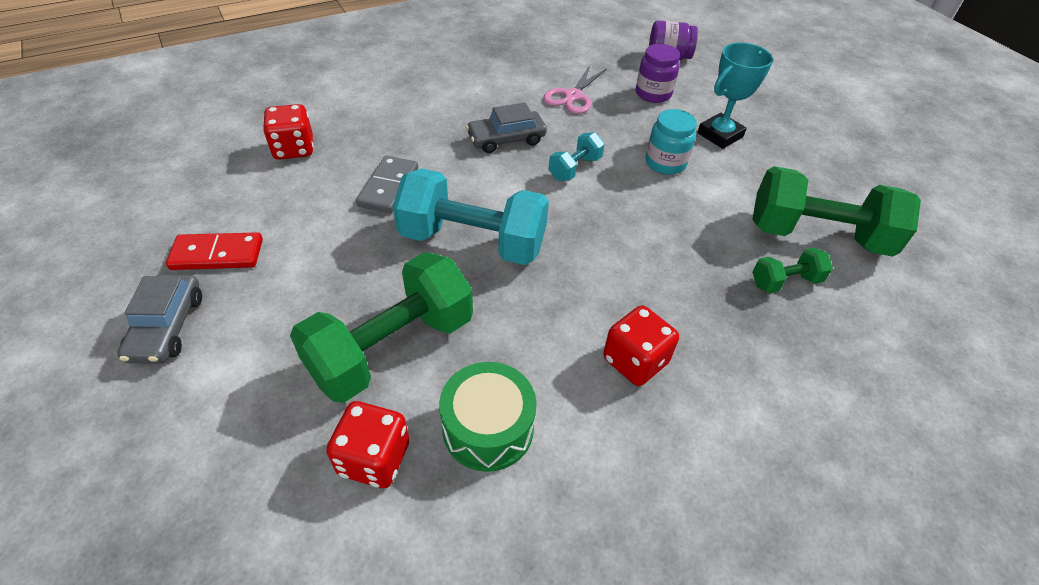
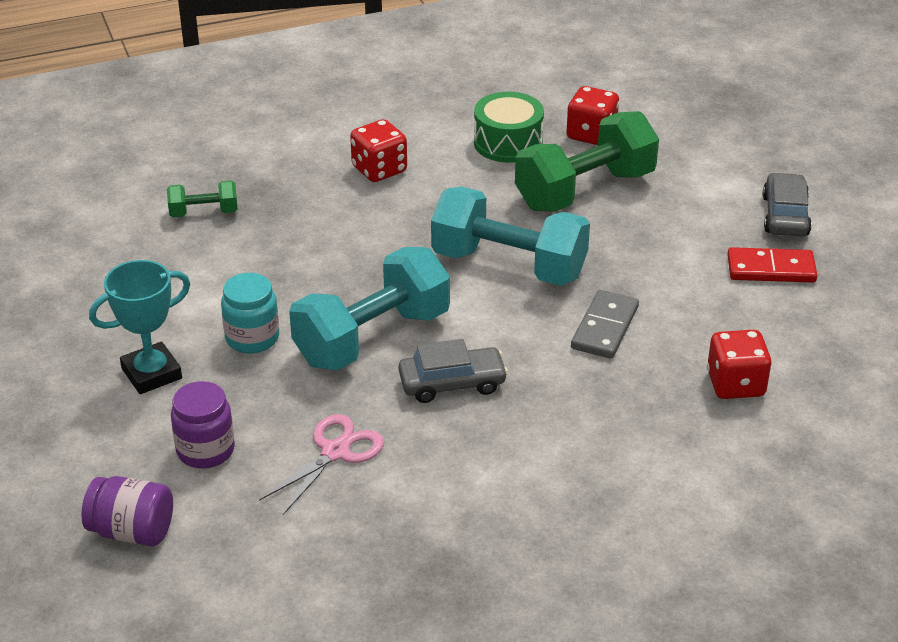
camera: 170 degrees left, 10 degrees down
(574, 168) = (372, 338): turquoise dumbbell -> turquoise dumbbell, size x2.08
(817, 235) = (133, 248): green dumbbell -> none

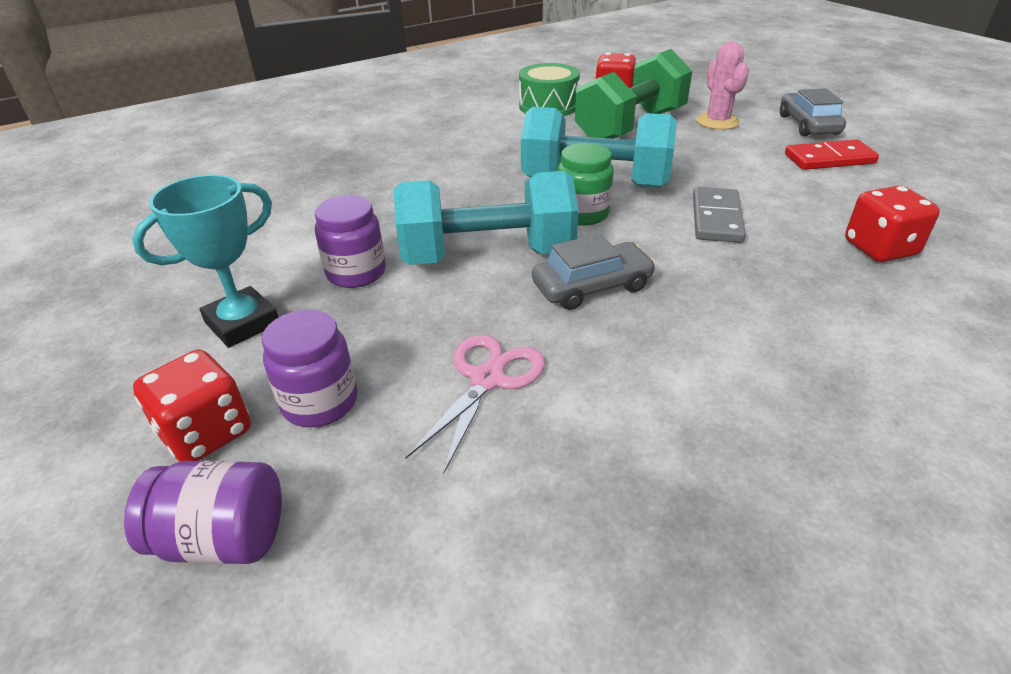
camera: 10 degrees left, 0 degrees up
(204, 213) = (287, 178): green dumbbell -> none
(252, 338) = (356, 273): turquoise jar -> purple jar
(372, 338) = (487, 256): turquoise dumbbell -> turquoise dumbbell turned 45 degrees clockwise
(379, 170) = (445, 133): red dice -> red dice (206, 433)
(479, 303) = (582, 214): none -> green jar
(686, 196) = (717, 122): none -> pink cactus

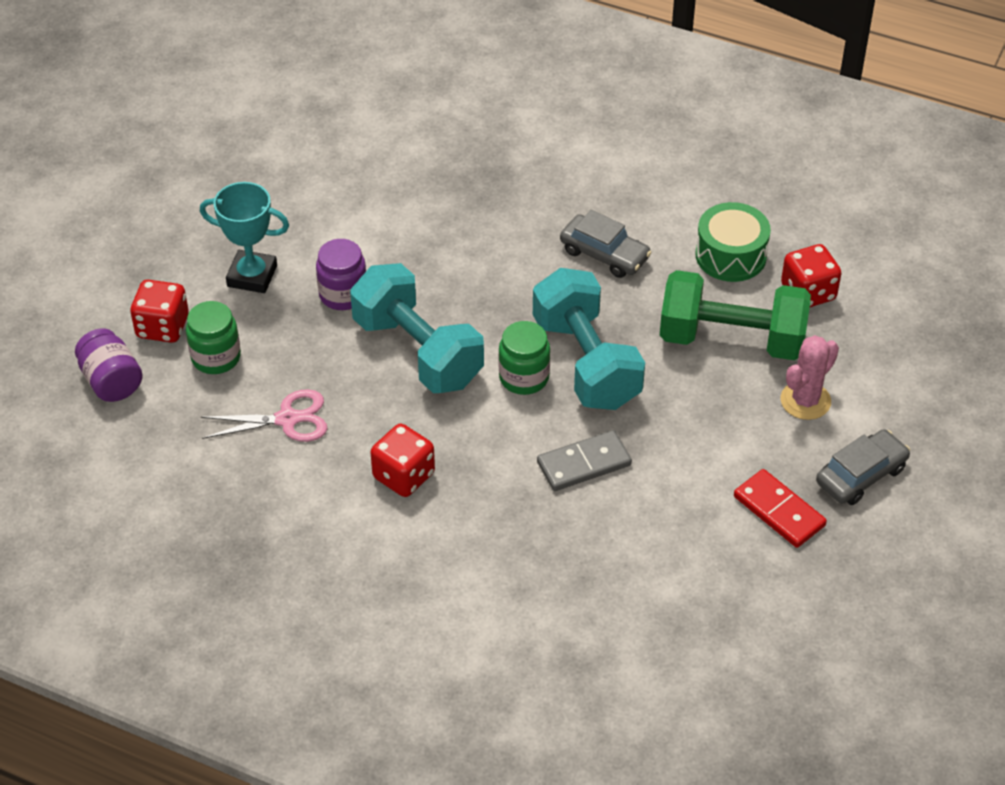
camera: 55 degrees right, 10 degrees up
(320, 402) = (216, 357): purple jar -> green jar
(592, 286) = (423, 426): grey car -> grey car (604, 254)
(880, 248) = (613, 579): red dice -> red dice (404, 476)

